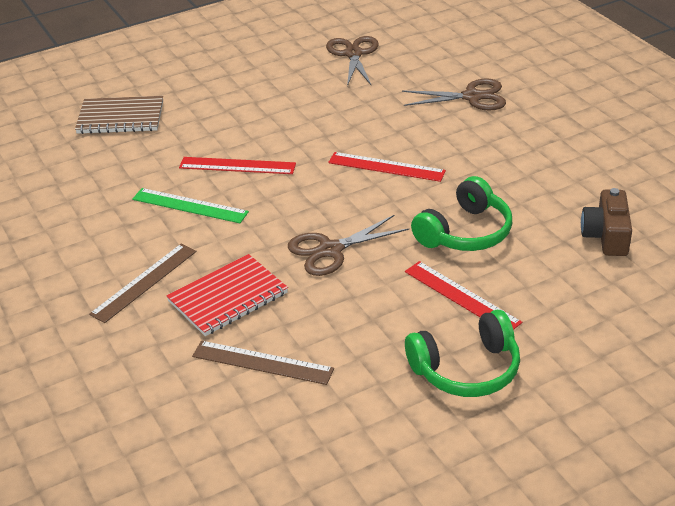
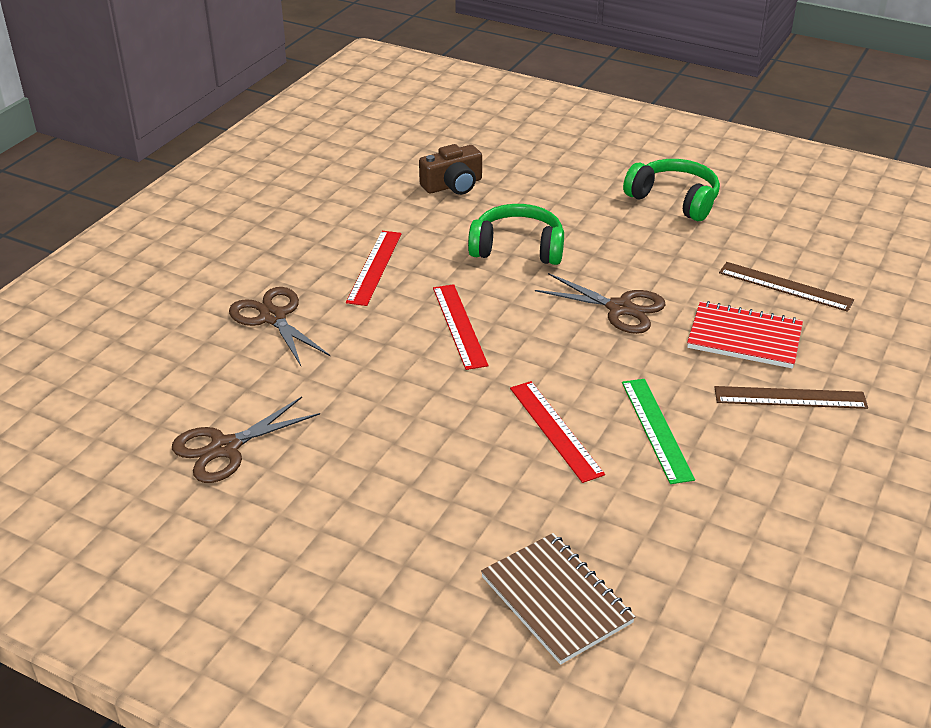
camera: 125 degrees left, 0 degrees up
(262, 362) = (785, 286): brown ruler -> brown ruler turned 45 degrees counterclockwise
(461, 296) = (601, 225): red ruler -> red ruler (374, 267)

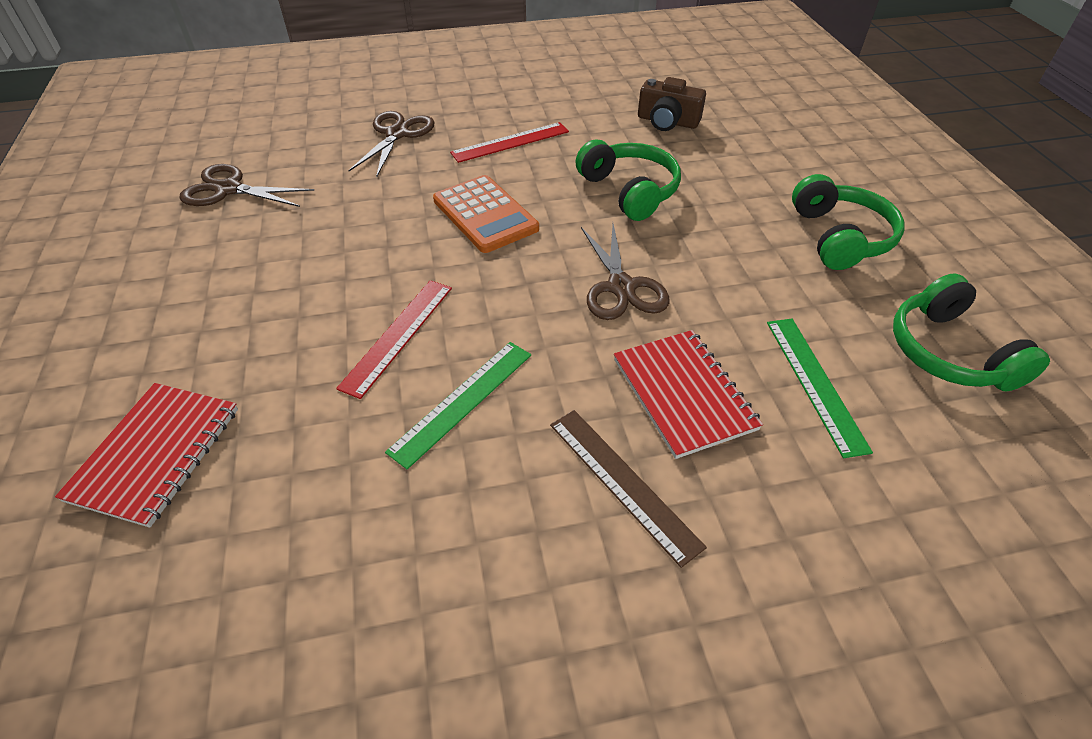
camera: 50 degrees right, 10 degrees up
(459, 326) = (485, 215): red ruler -> orange calculator
(556, 600) = (155, 454): brown notebook -> red notebook
(785, 286) = (814, 383): brown ruler -> green ruler
(810, 229) = (948, 352): none -> green headphones

